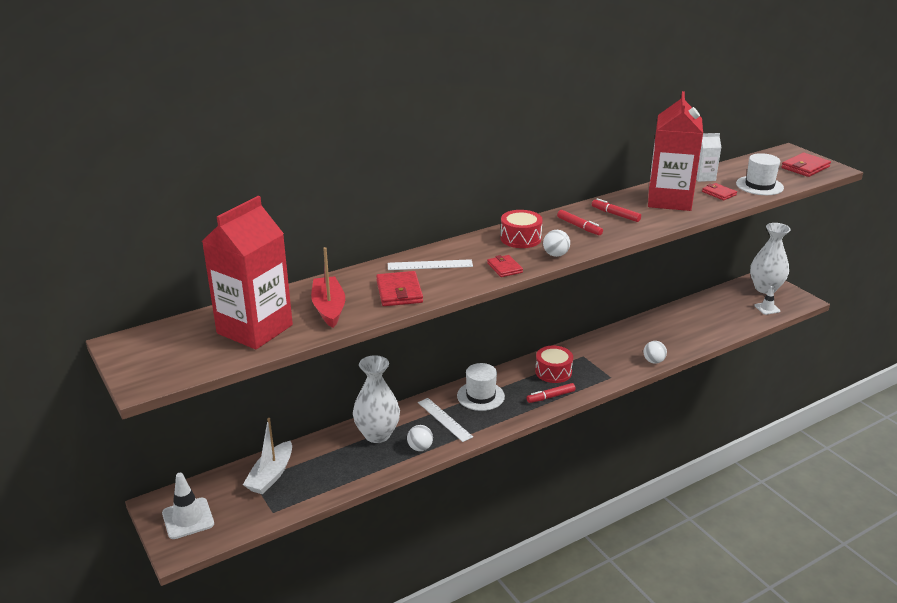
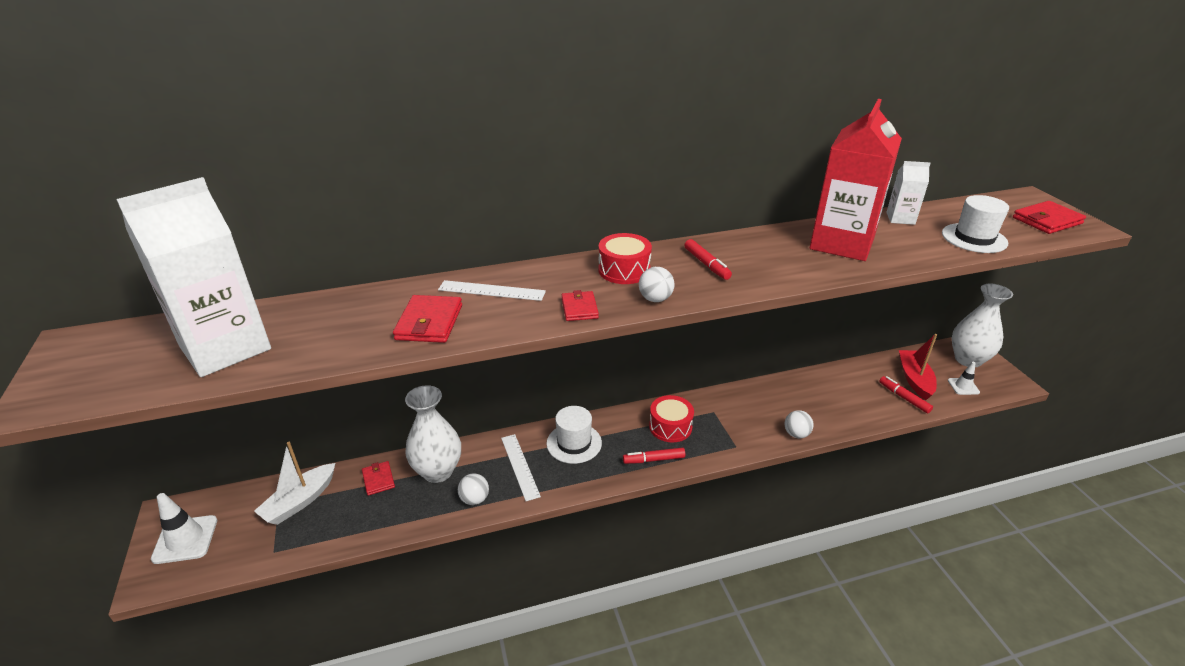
camera: 15 degrees right, 5 degrees up
(255, 329) = (225, 347): red carton -> white carton
(329, 308) = (331, 332): red boat -> red boat (914, 379)
(615, 214) = (762, 254): red marker -> red marker (904, 398)
(719, 193) = (913, 242): red wallet -> red wallet (378, 479)

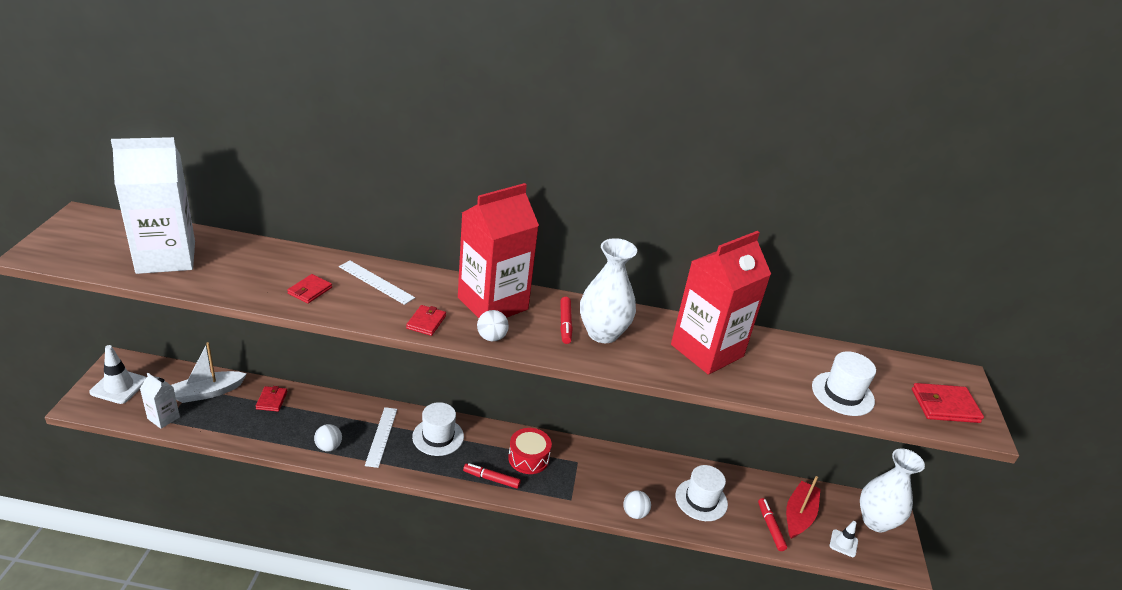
camera: 20 degrees right, 0 degrees up
(429, 322) = (310, 291): red wallet -> red wallet, size x0.64
(438, 471) = (318, 413): white vase -> white vase (602, 333)
(624, 270) = (492, 303): red drum -> red carton
(836, 399) = (701, 500): none -> white hat
(900, 218) = (793, 348): white carton -> white carton (163, 418)

